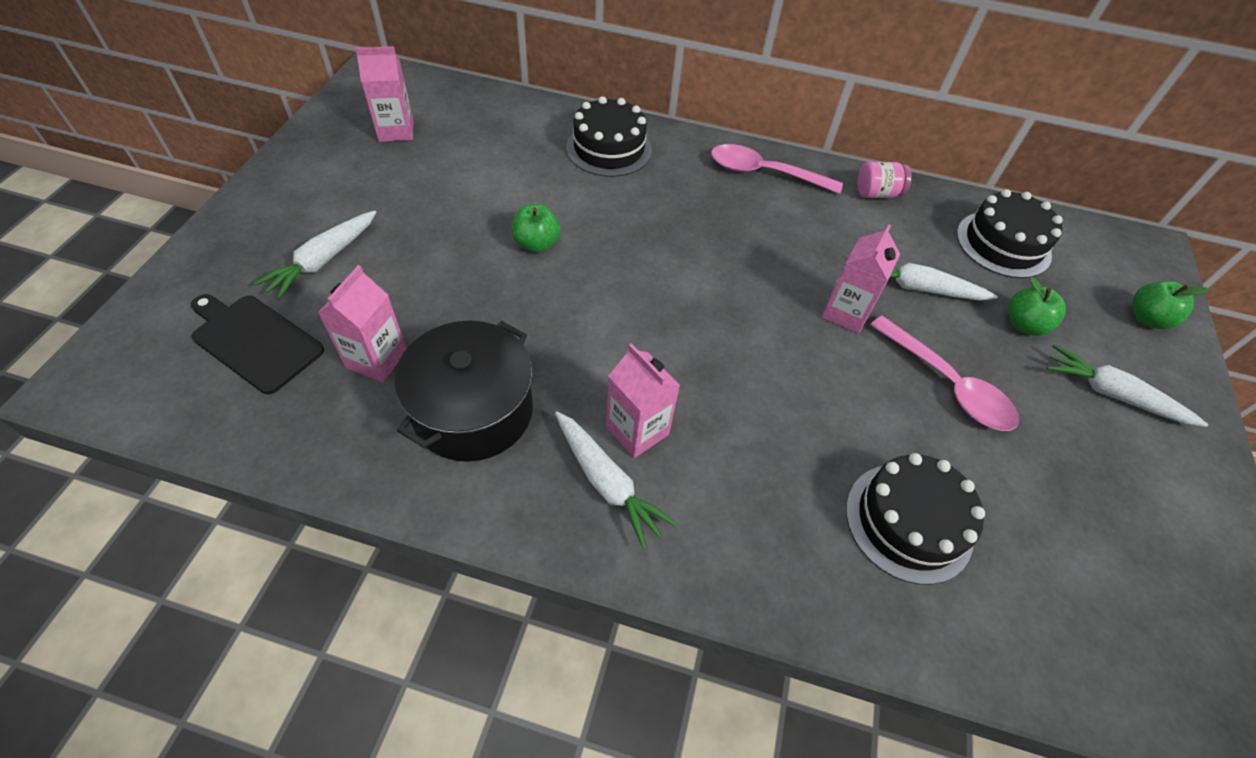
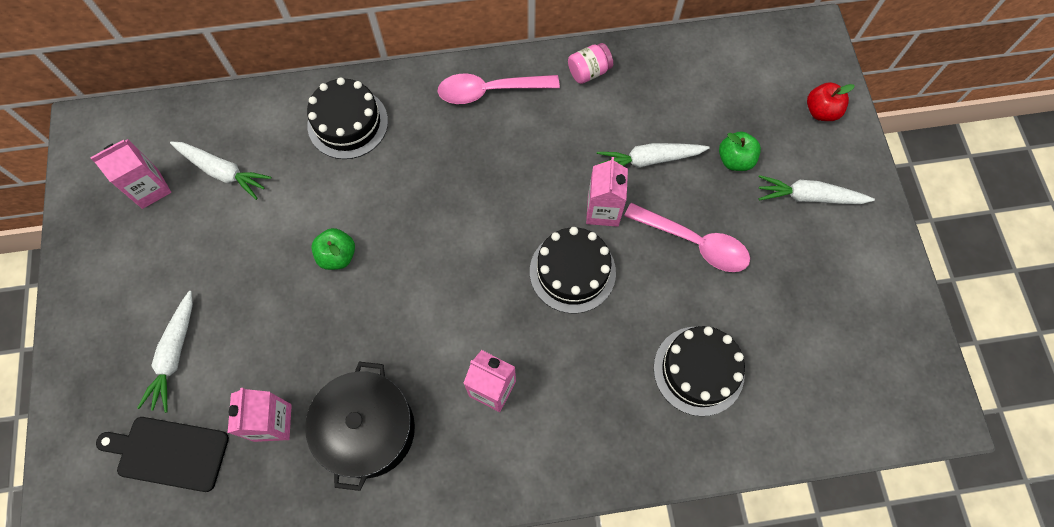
camera: 20 degrees left, 15 degrees up
(607, 482) = (489, 439): white carrot -> white carrot (223, 171)
(1003, 244) = (701, 82): black cake -> black cake (572, 272)
(1147, 318) = (821, 111): green apple -> red apple

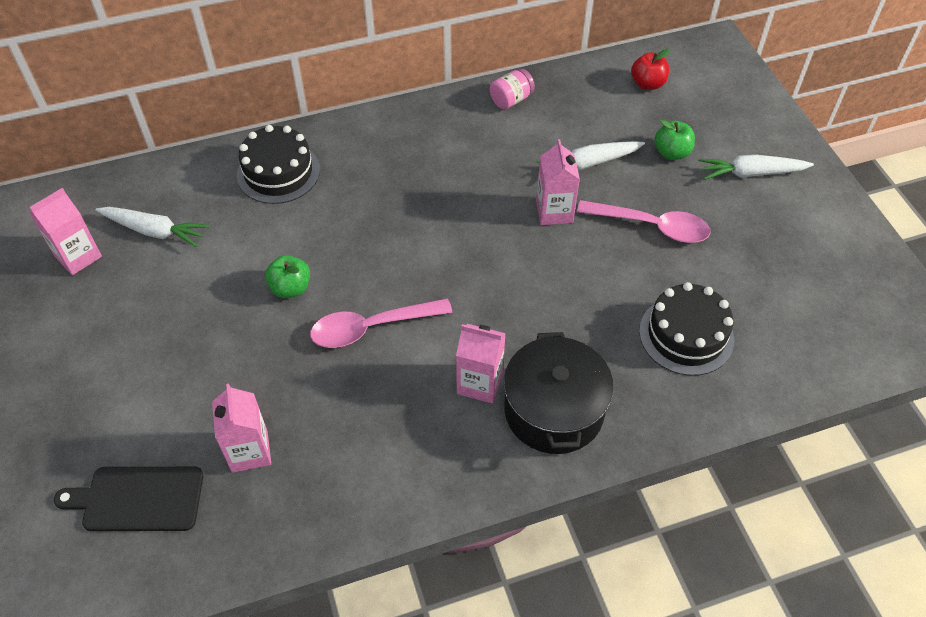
camera: 10 degrees left, 15 degrees down
(174, 354) = (129, 404): white carrot -> none
(368, 430) = (356, 442): black pot -> black pot (554, 410)
(489, 91) = (417, 127): pink spoon -> pink spoon (371, 328)
(572, 272) = (537, 268): black cake -> none
(821, 111) = (742, 103): red apple -> red apple (647, 84)

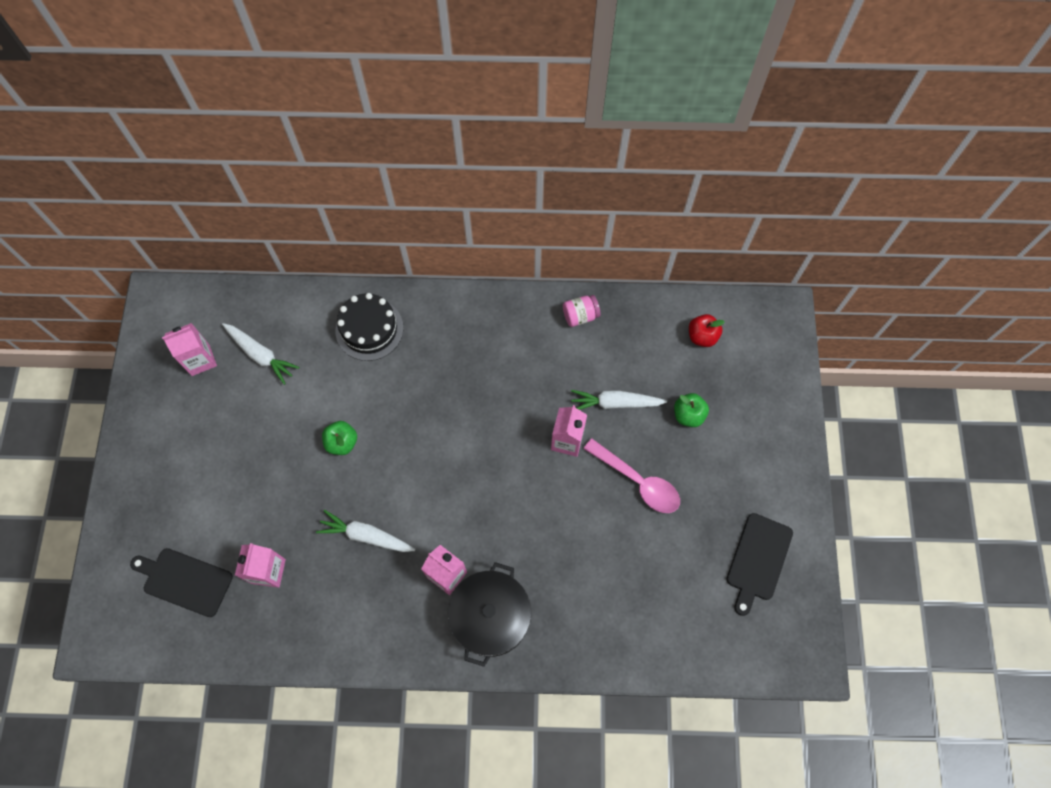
camera: 20 degrees right, 15 degrees up
(371, 328) = (387, 499): pink spoon -> none
(686, 335) = (617, 590): black cake -> none
(751, 173) = (744, 458): white carrot -> white carrot (366, 536)
(820, 259) = (758, 560): none -> black cutting board

